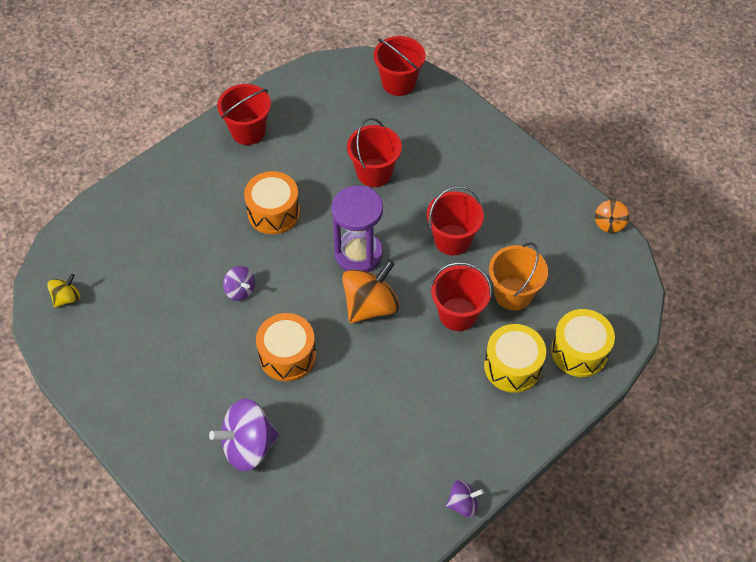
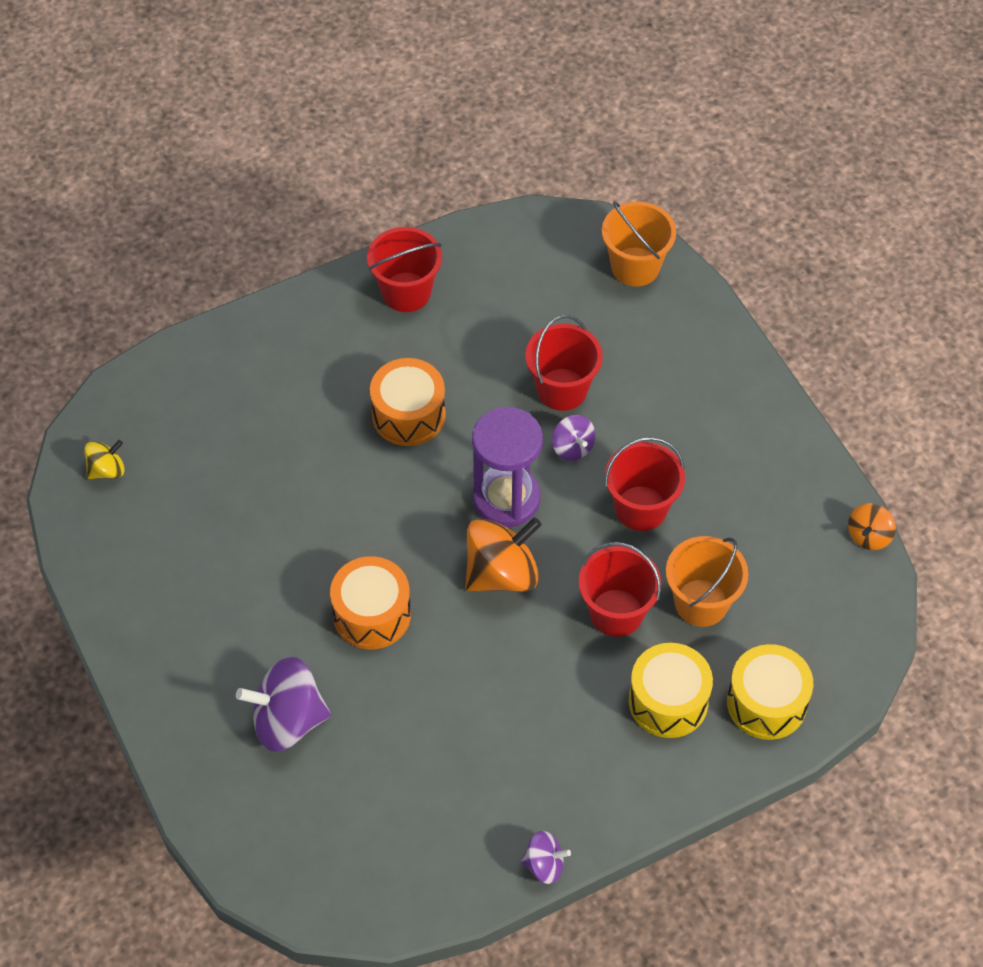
camera: 15 degrees right, 0 degrees up
(240, 290) = (334, 512): purple spinning top -> purple spinning top (572, 447)
(398, 83) = (635, 267): red bucket -> orange bucket

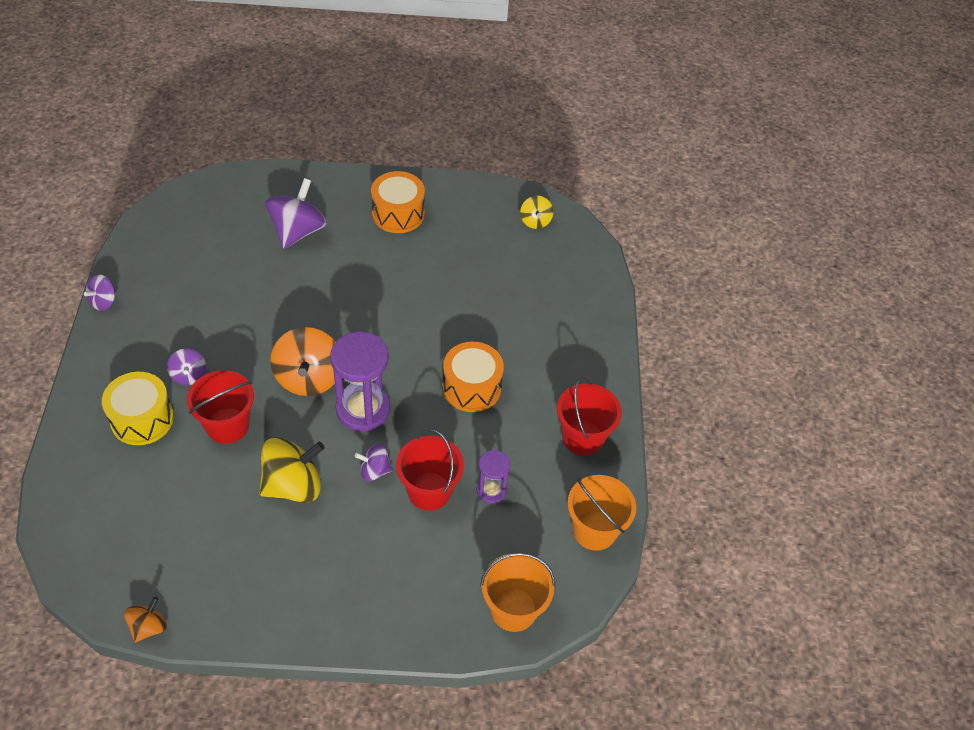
camera: 115 degrees right, 5 degrees down
(372, 614) = (334, 299): orange drum -> orange drum (398, 214)
(523, 339) = (491, 490): none -> purple hourglass
(581, 694) = (189, 375): none -> purple spinning top
(641, 508) = (293, 485): red bucket -> yellow spinning top
(701, 603) = (192, 479): orange bucket -> orange bucket (594, 530)
(766, 703) = (89, 474): yellow drum -> none
(869, 536) = (149, 627): orange spinning top -> orange spinning top turned 60 degrees clockwise

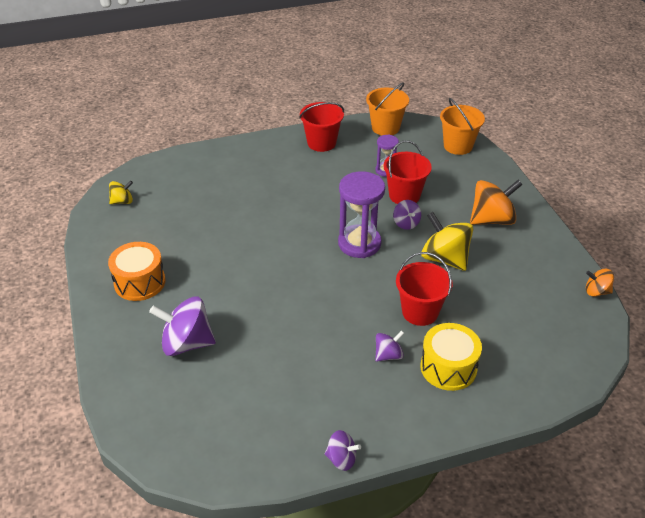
camera: 105 degrees left, 10 degrees down
(308, 378) = (348, 281): orange spinning top -> orange spinning top (492, 219)
(472, 387) = (308, 197): orange drum -> none

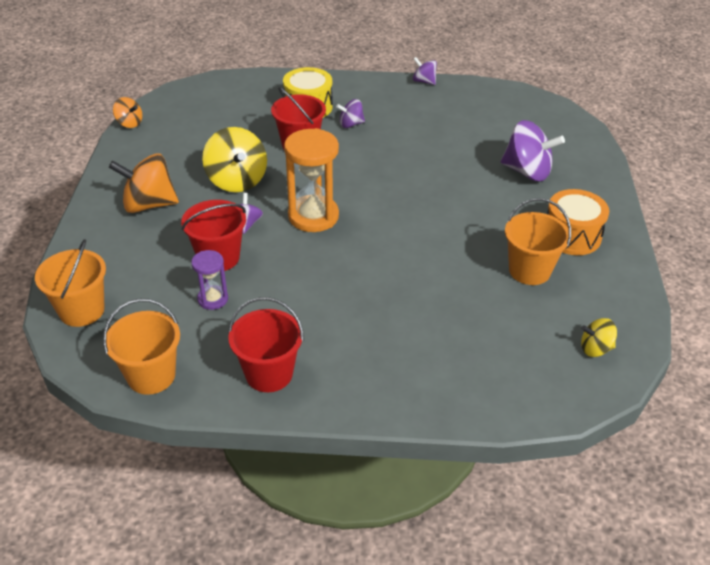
camera: 160 degrees left, 0 degrees up
(173, 243) = (529, 270): none -> orange bucket
(359, 243) = (313, 216): purple hourglass -> orange hourglass

